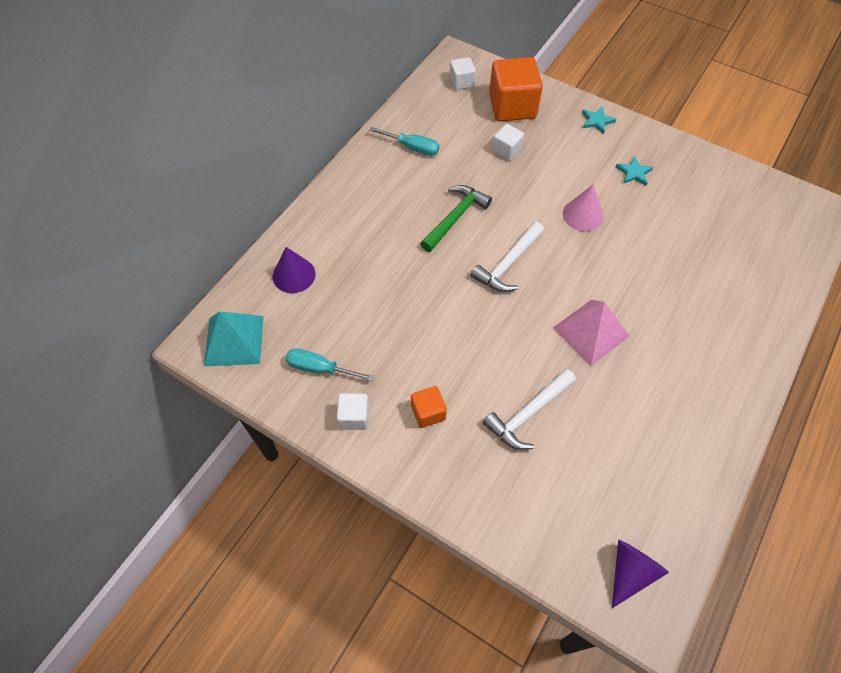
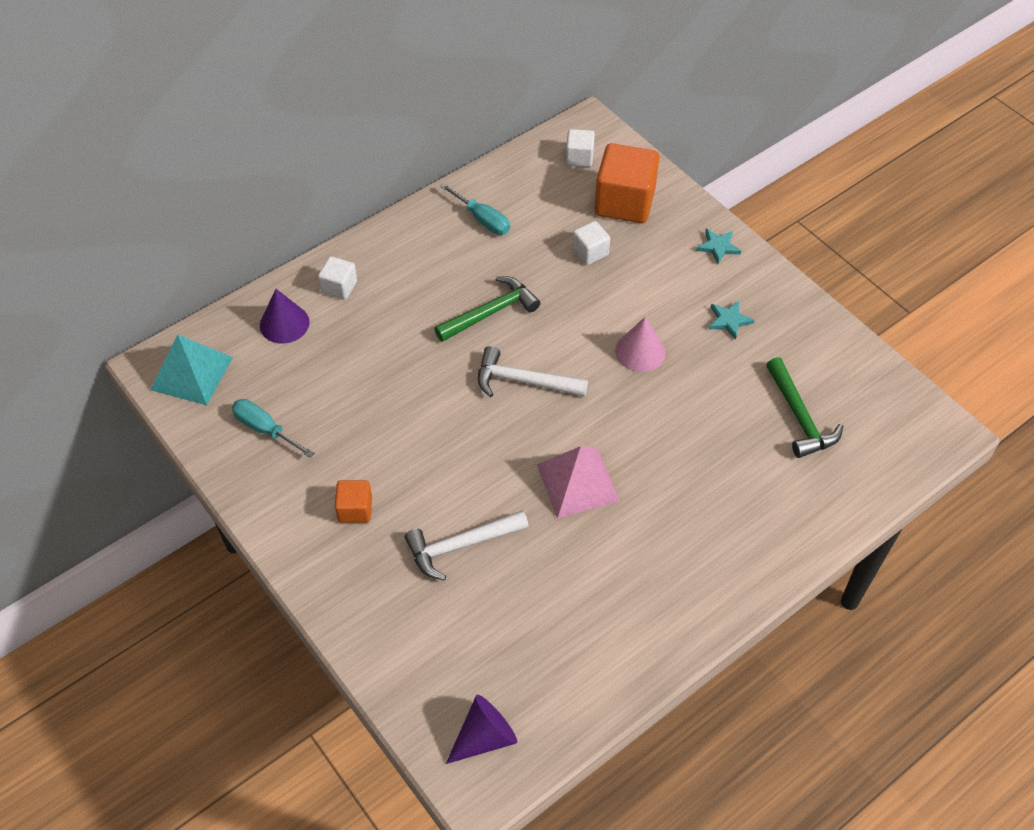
camera: 20 degrees right, 5 degrees down
(354, 417) = (277, 489): white cube -> white cube (339, 287)
(508, 264) = (523, 381): white hammer -> white hammer turned 45 degrees clockwise
(722, 230) = (799, 417): none -> green hammer

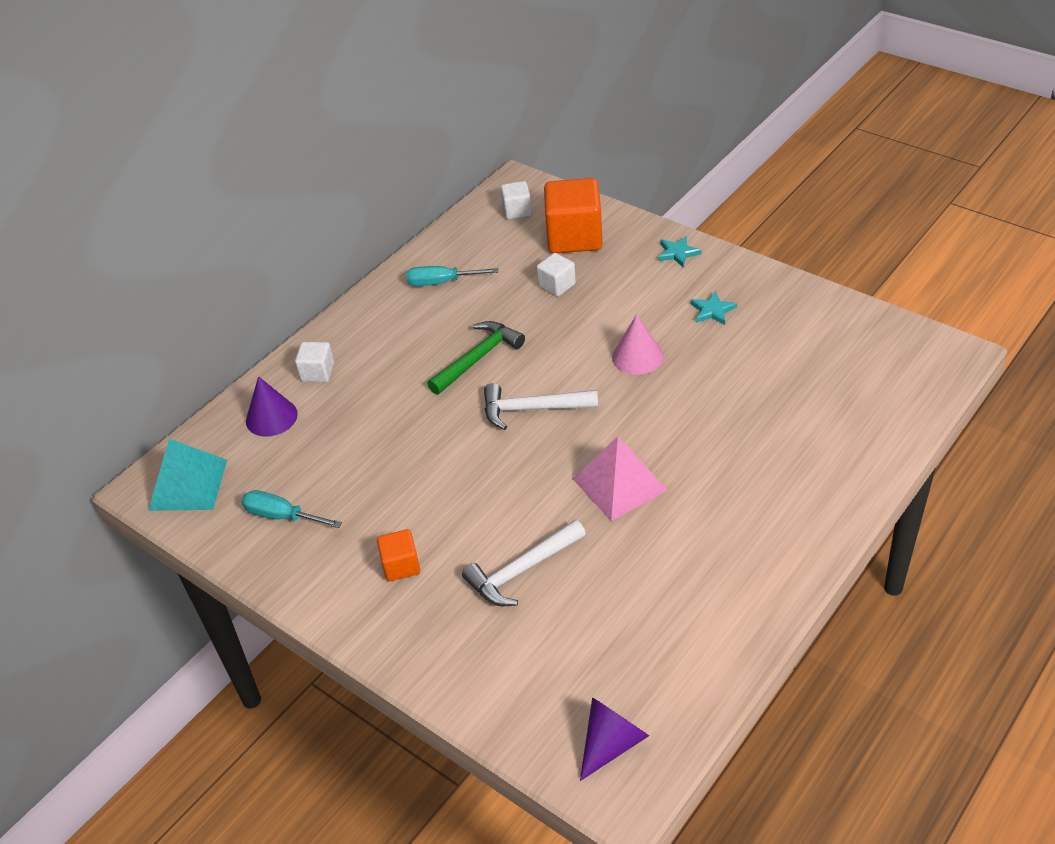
camera: 10 degrees left, 10 degrees down
(482, 219) = (441, 282): turquoise screwdriver -> turquoise screwdriver turned 150 degrees clockwise
(799, 417) = (813, 375): green hammer -> none

